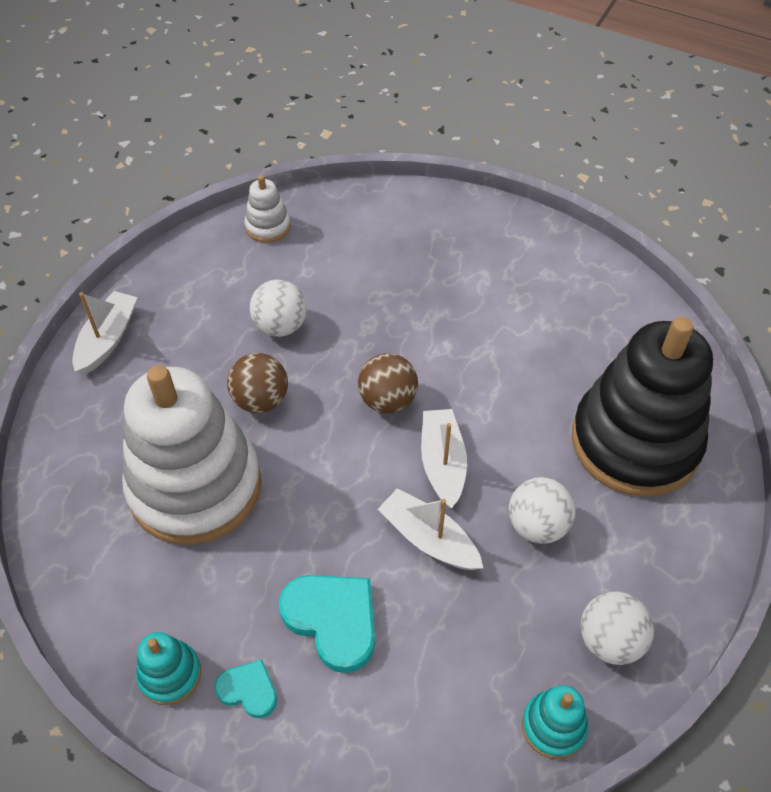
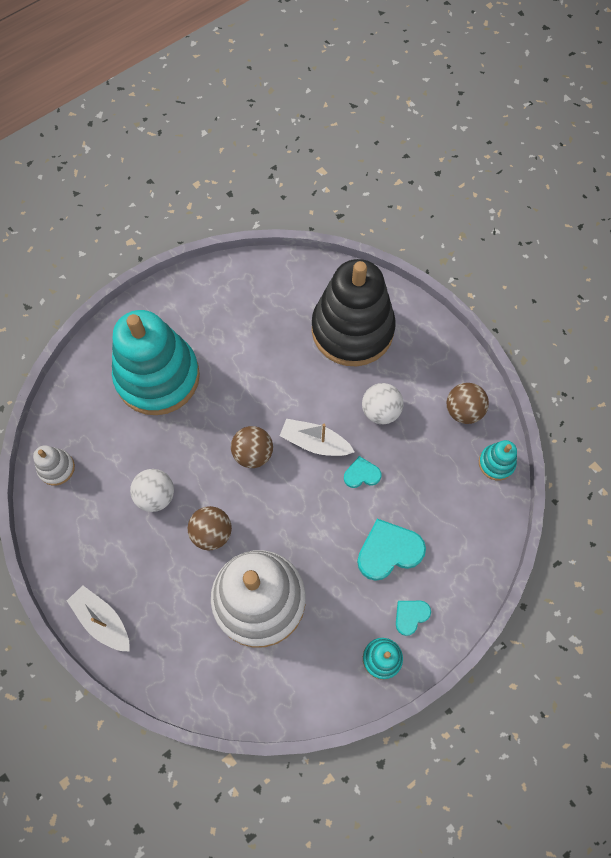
camera: 65 degrees left, 15 degrees up
(429, 539) = (361, 474): white boat -> turquoise heart
(430, 266) = (157, 377): none -> turquoise stacking toy
(609, 640) = (463, 410): white ball -> brown ball

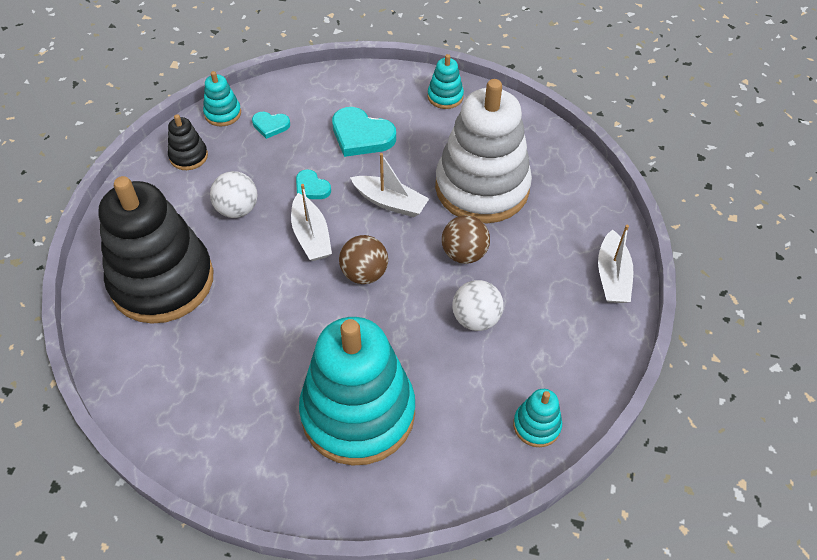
camera: 130 degrees left, 15 degrees down
(56, 468) = (536, 425): white stacking toy -> turquoise stacking toy
(301, 519) = (390, 202): none -> white boat
(410, 616) = (398, 98): turquoise heart -> turquoise heart (270, 125)
(463, 410) = (188, 156): brown ball -> black stacking toy

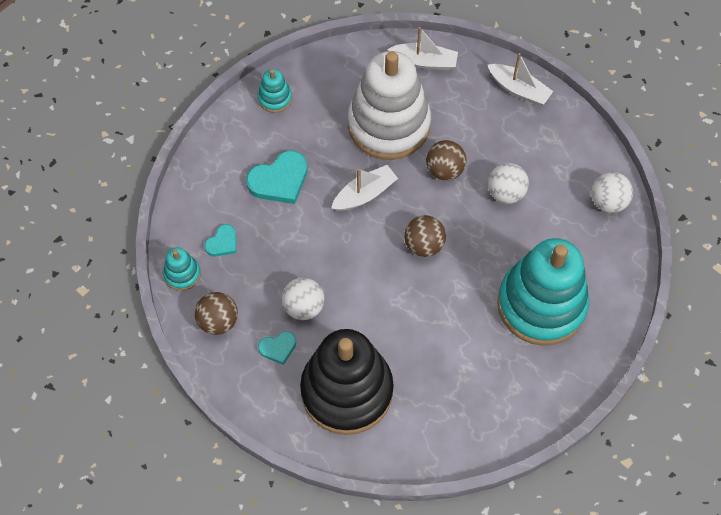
camera: 60 degrees left, 10 degrees up
(188, 156) = (218, 321): black stacking toy -> brown ball
(311, 187) = (314, 242): turquoise heart -> turquoise heart (278, 348)
(311, 236) = (365, 265): white boat -> white boat (424, 61)
(536, 425) = (608, 202): turquoise stacking toy -> white ball

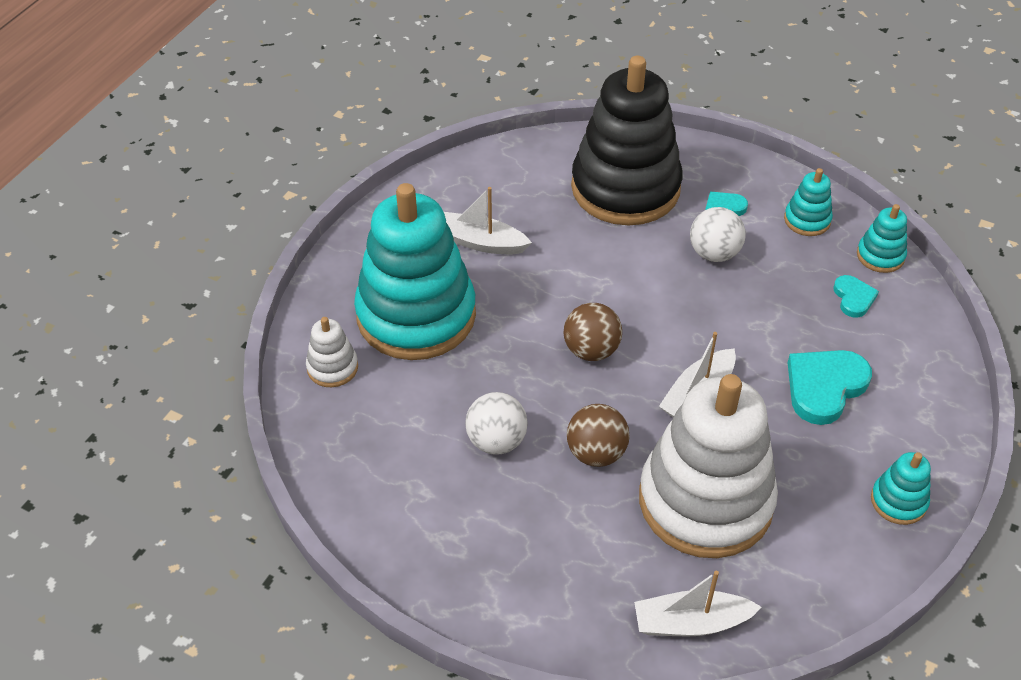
camera: 165 degrees right, 15 degrees down
(218, 321) = (807, 220): brown ball -> turquoise stacking toy
(222, 243) = (853, 298): turquoise heart -> turquoise heart turned 150 degrees clockwise
(519, 89) = (516, 610): white boat -> white boat (480, 242)
(607, 274) = (332, 367): none -> white stacking toy
(608, 202) = (341, 462): white ball -> none

